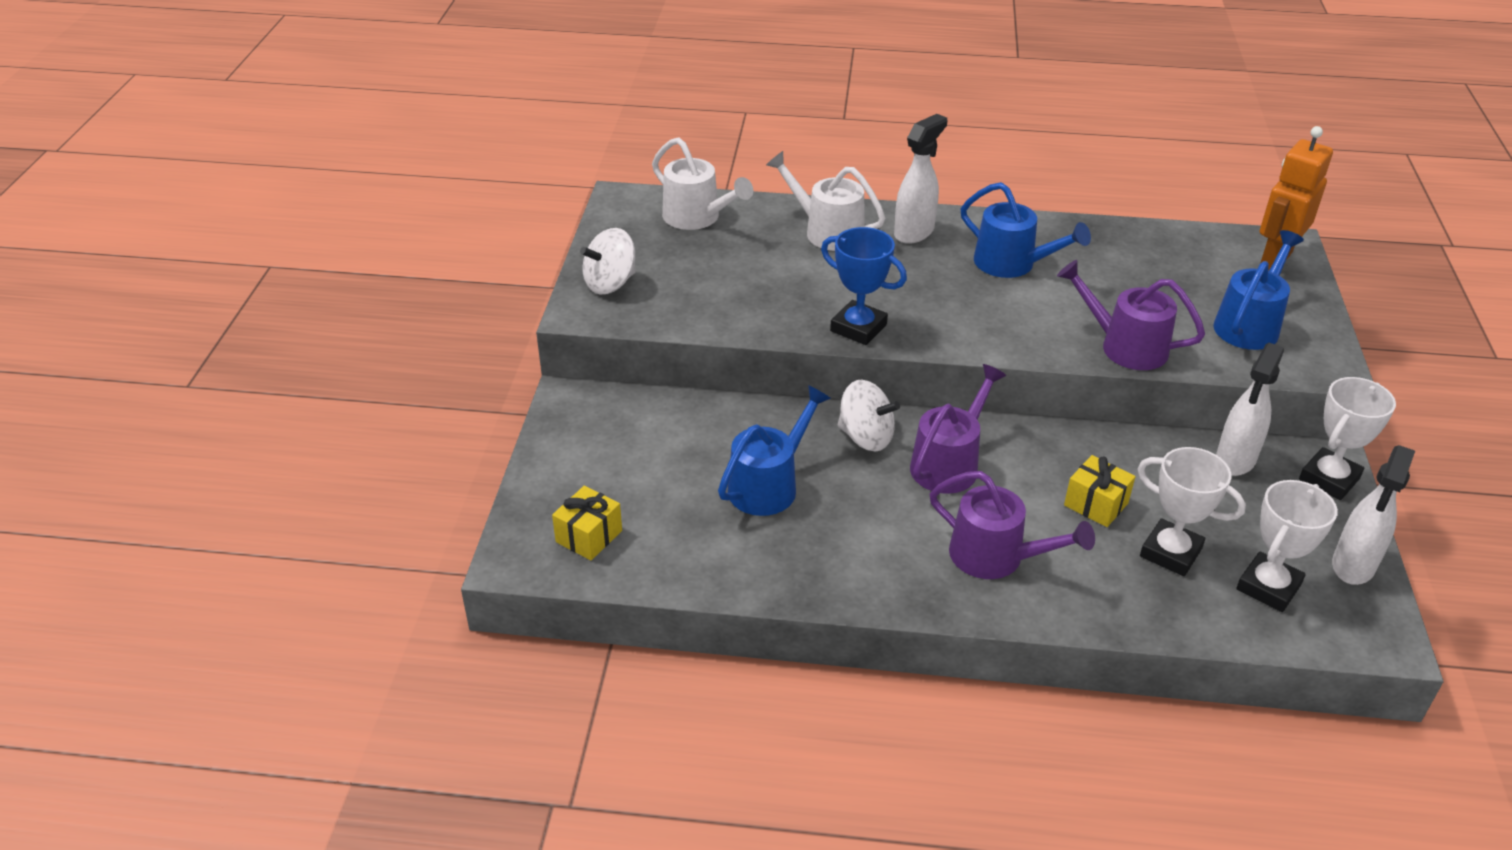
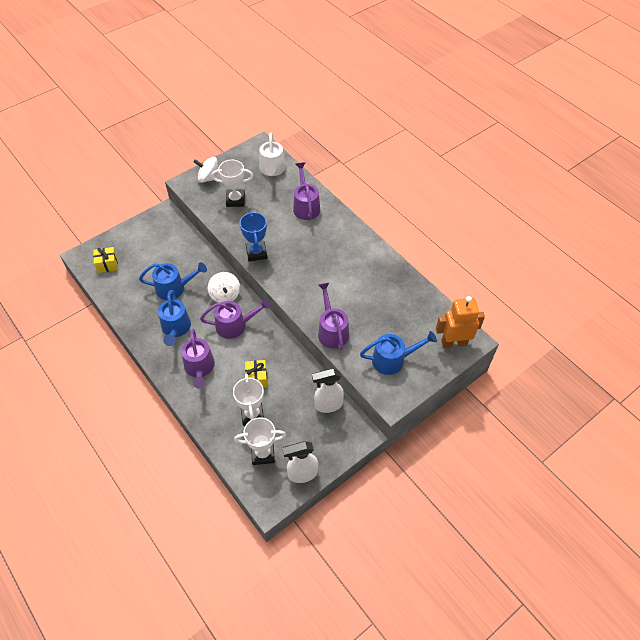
camera: 45 degrees right, 15 degrees up
(826, 231) = (305, 206): white watering can -> purple watering can
(914, 232) = (335, 228): white spray bottle -> none
(1012, 264) = (348, 267): blue watering can -> blue watering can (176, 329)
(1329, 479) = (349, 440): white trophy -> white trophy (235, 200)

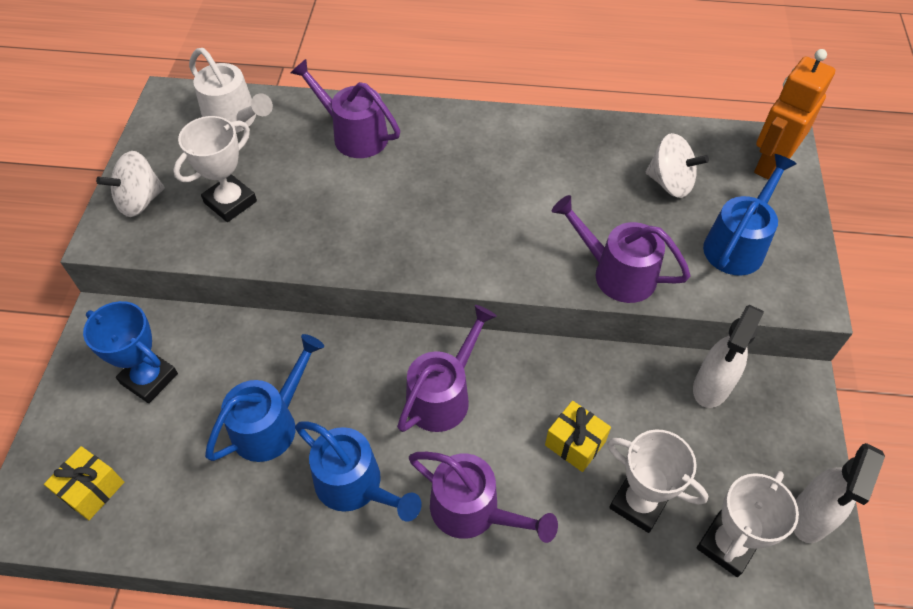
camera: 45 degrees left, 0 degrees up
(225, 295) = (369, 363): white spinning top -> white spinning top (670, 183)
(256, 253) = (366, 253): blue trophy -> blue trophy (149, 378)

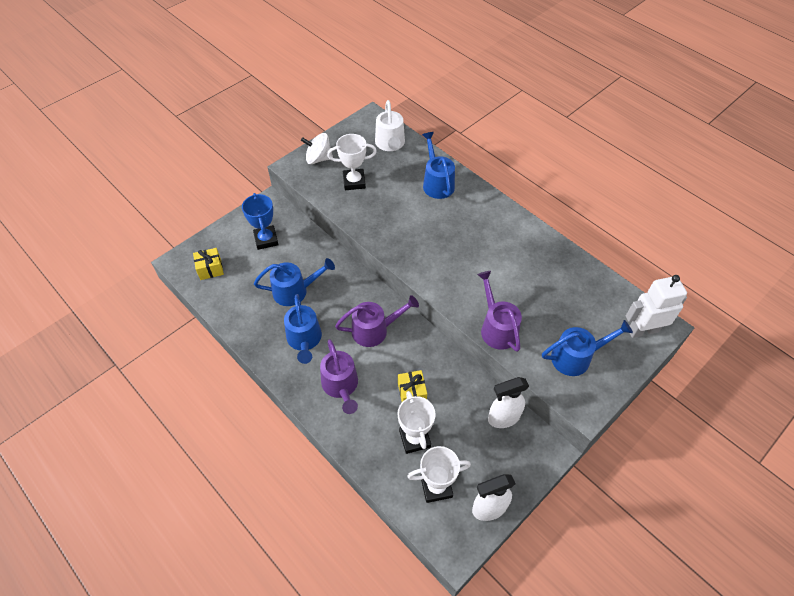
camera: 40 degrees right, 0 degrees up
(353, 134) = (437, 182): purple watering can -> blue watering can
(670, 183) = (573, 304): white spinning top -> none
(769, 163) = (642, 330): orange robot -> white robot

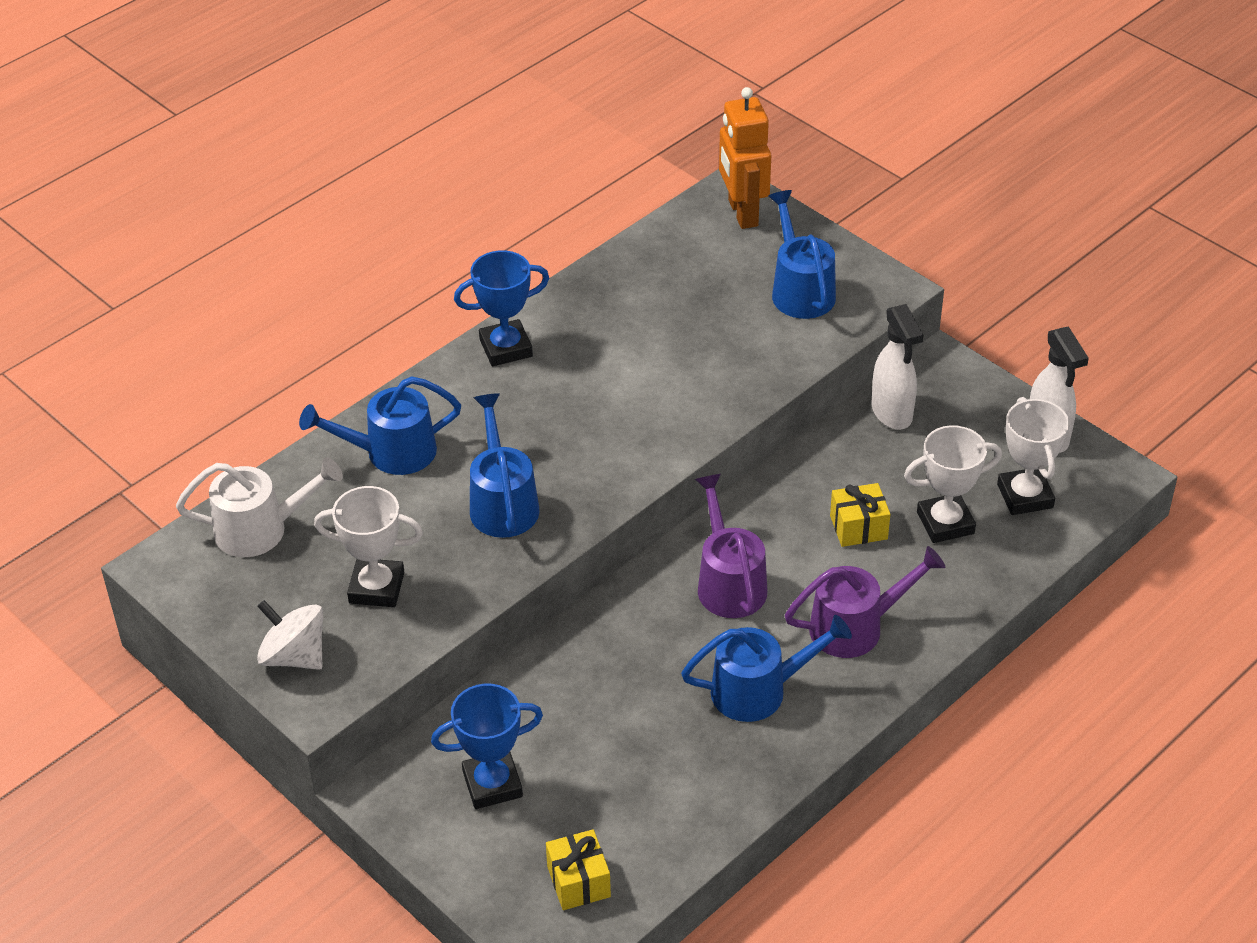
camera: 90 degrees left, 10 degrees down
(295, 291) = (638, 716): blue watering can -> blue watering can (502, 502)
(318, 159) = (294, 656): white spinning top -> white spinning top turned 120 degrees clockwise
(354, 182) = (376, 588): white trophy -> white trophy turned 75 degrees counterclockwise
(496, 327) = (749, 379): purple watering can -> none
(512, 222) = (506, 348): none -> blue trophy
(642, 330) = (742, 213): white robot -> orange robot

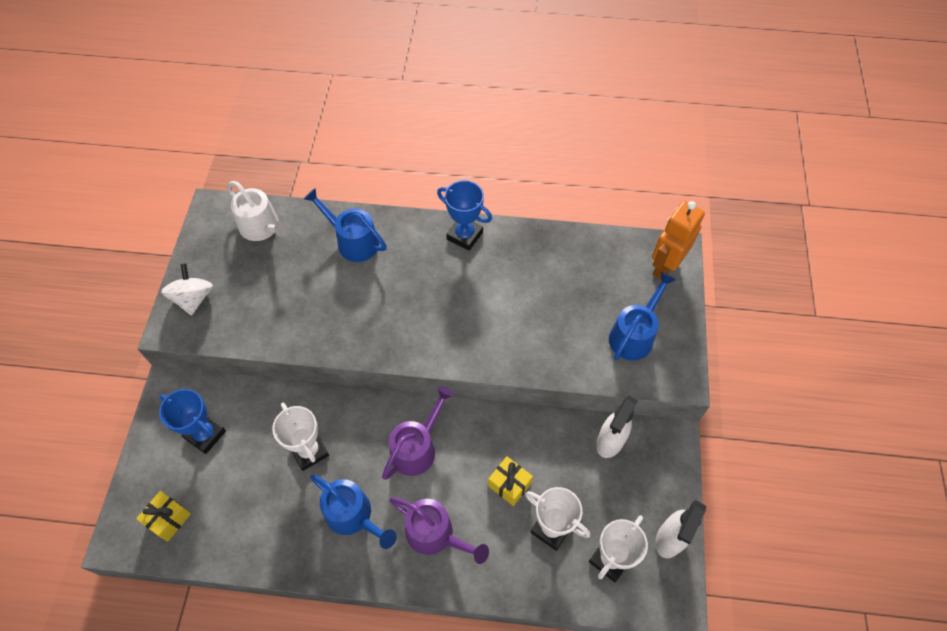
camera: 50 degrees right, 15 degrees up
(376, 588) = (260, 299): white trophy -> white trophy (309, 451)
(502, 502) = (358, 310): blue watering can -> none

